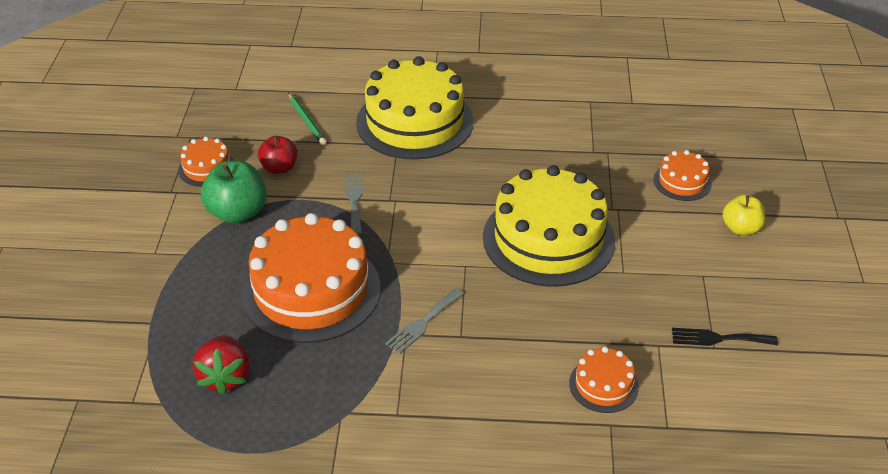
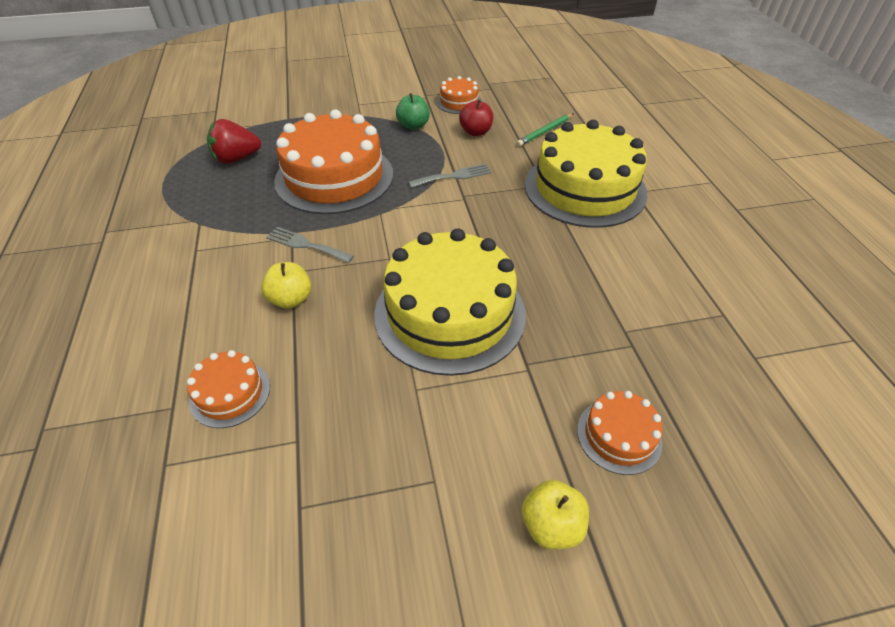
camera: 75 degrees right, 5 degrees up
(237, 213) = (413, 126): green apple -> green apple, size x0.64
(500, 339) = (291, 299): none -> yellow apple
(718, 338) = (315, 511): black fork -> none

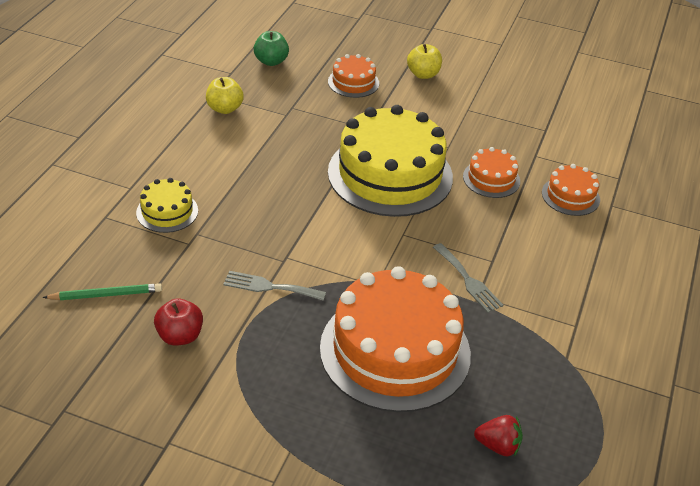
camera: 150 degrees left, 5 degrees down
(236, 159) = (498, 446): red strawberry -> red strawberry, size x0.66
(291, 299) = (504, 238): yellow apple -> yellow apple (224, 108)
(413, 126) = (240, 389): green apple -> green apple (271, 61)
(459, 102) = (139, 403): orange cake -> orange cake (491, 179)
(585, 189) = (167, 211): yellow cake -> yellow cake, size x0.46

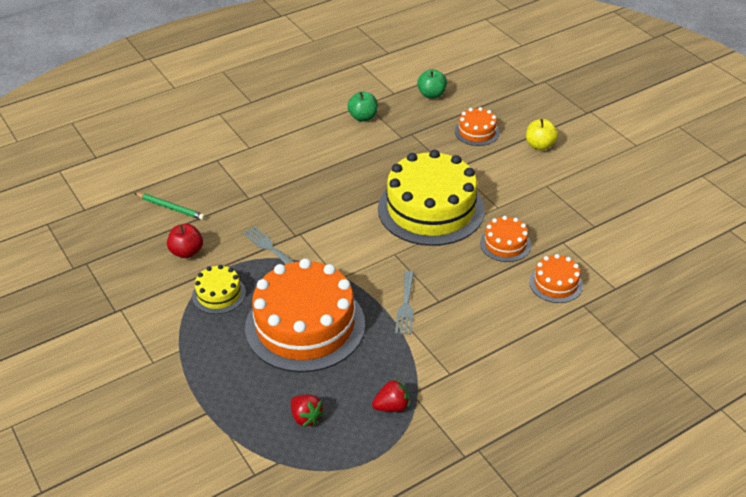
camera: 40 degrees right, 0 degrees up
(167, 211) = (256, 172): yellow cake -> yellow cake (219, 294)
(224, 108) = (363, 117): yellow apple -> green apple
(562, 387) = (392, 406): none -> red strawberry

